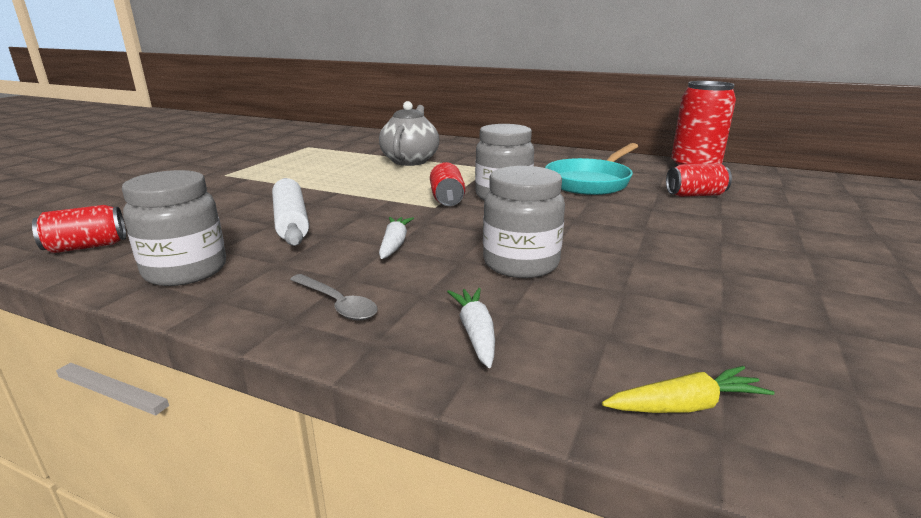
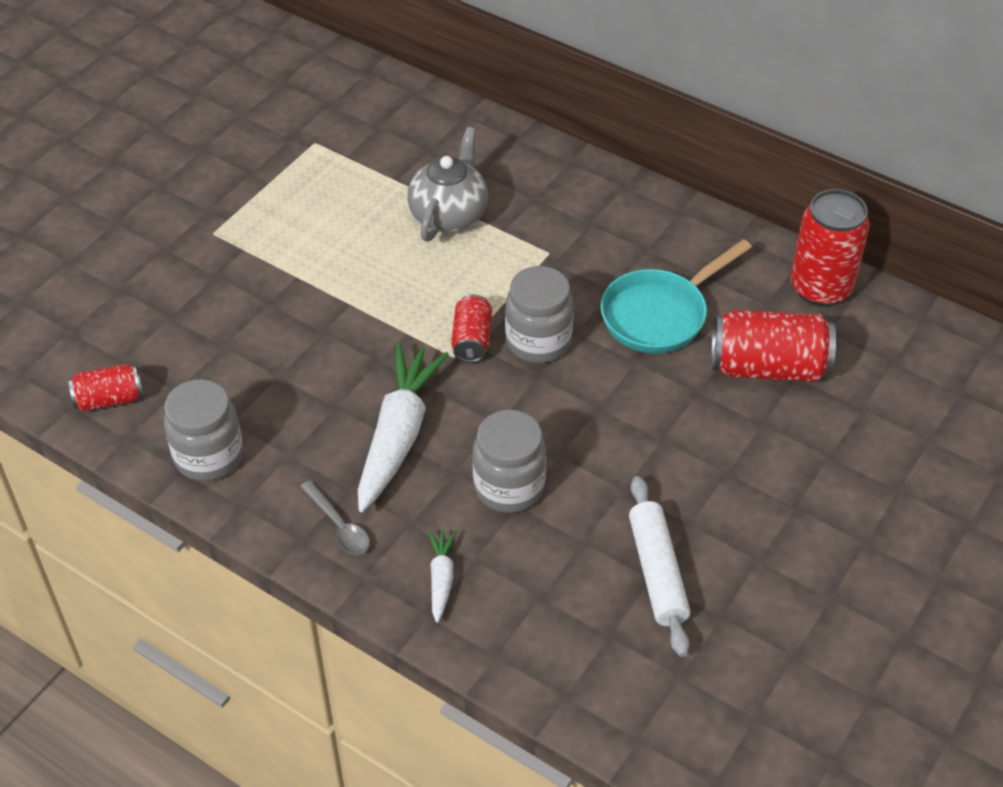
camera: 10 degrees right, 25 degrees up
(291, 221) = (297, 372): white rolling pin -> white rolling pin (657, 572)
(394, 244) = (398, 435): white carrot -> white carrot, size x2.09
(685, 405) = (557, 670): yellow carrot -> none
(695, 195) = (768, 367): red can -> red can, size x1.76

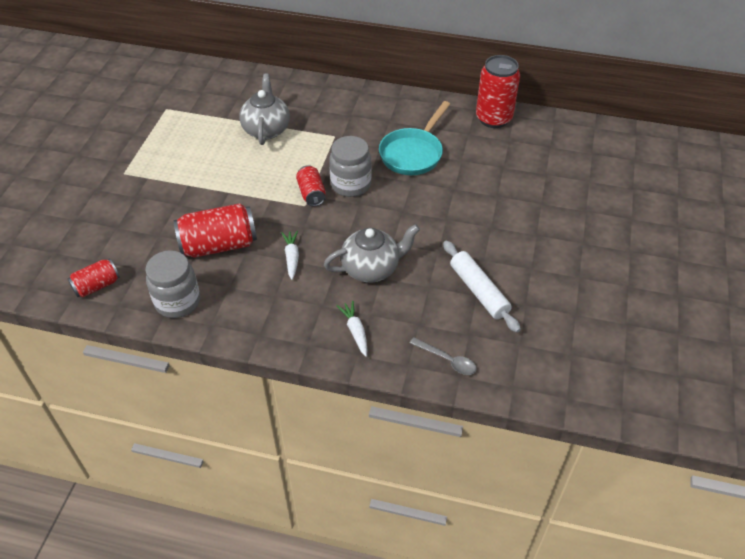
camera: 20 degrees left, 0 degrees up
(339, 525) = (279, 319): grey spoon -> grey spoon (447, 360)
(398, 435) = (291, 257): white carrot -> white carrot, size x0.48
(509, 487) = (371, 268): grey jar -> grey teapot
(768, 367) = (486, 166): red can -> red can (218, 245)

